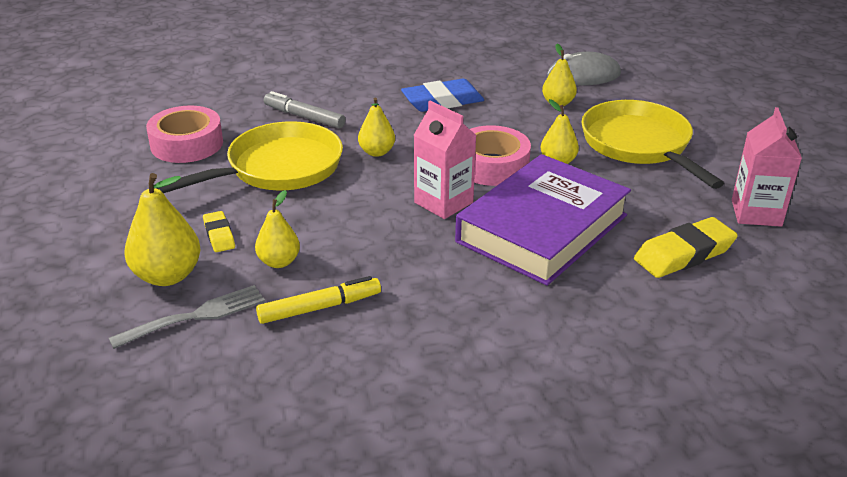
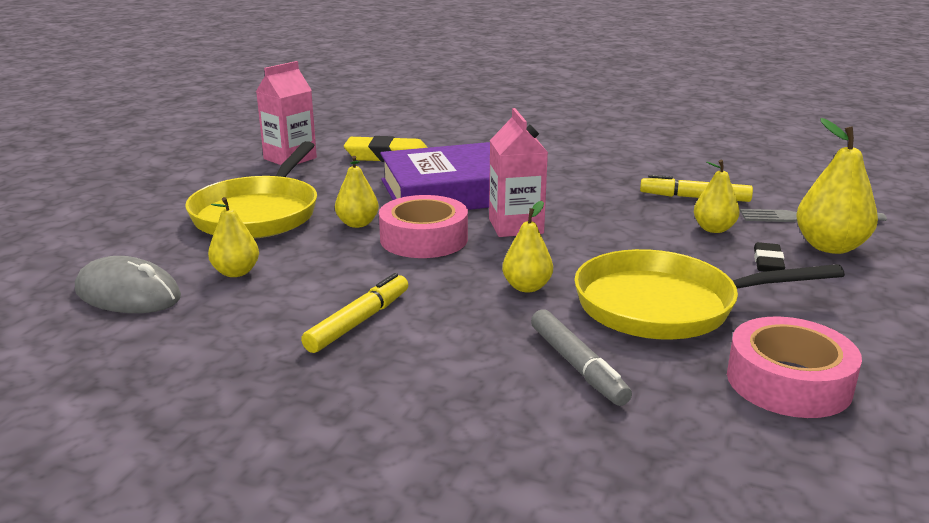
camera: 145 degrees left, 10 degrees down
(219, 235) = (768, 262): yellow eraser -> black eraser
(442, 101) = (359, 322): blue eraser -> yellow marker

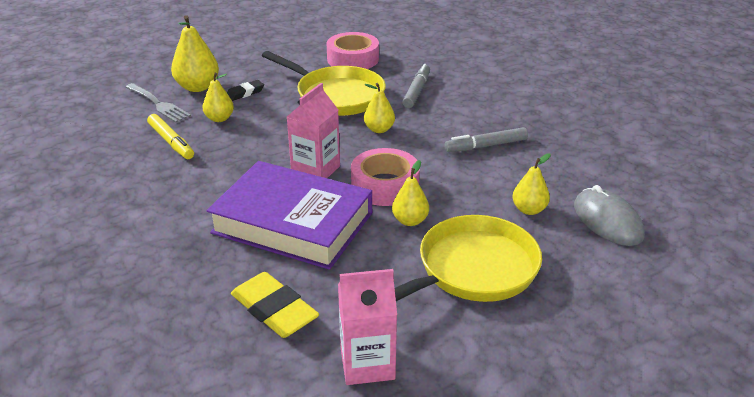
camera: 140 degrees left, 10 degrees up
(359, 322) = (485, 146): yellow marker -> grey marker

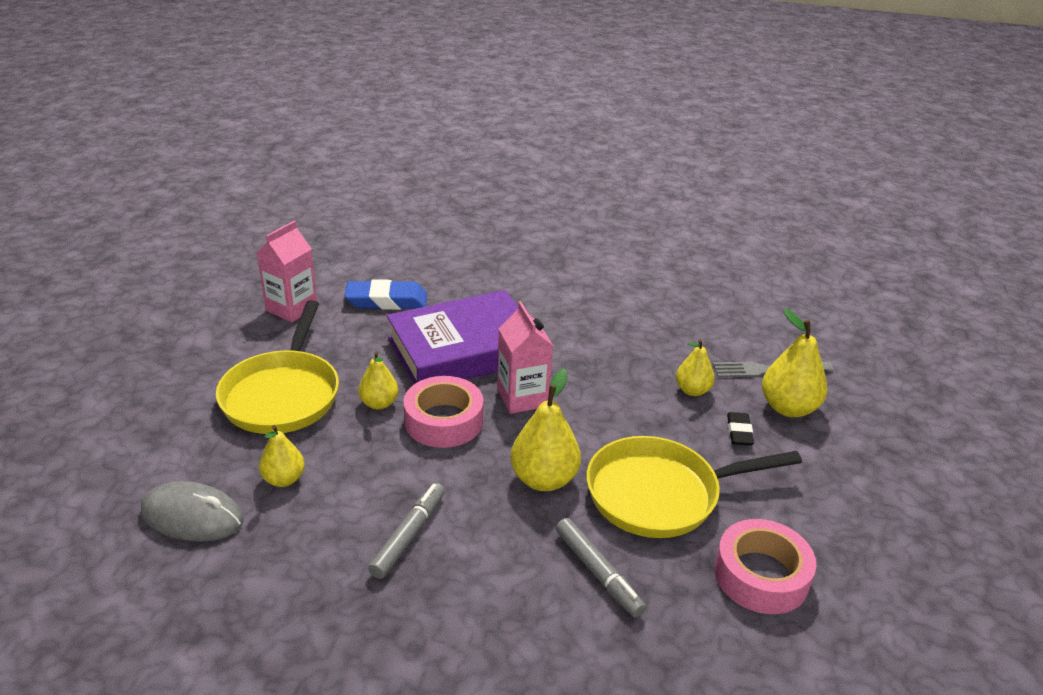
camera: 130 degrees right, 0 degrees up
(171, 142) = (673, 347): yellow marker -> none
(274, 310) = (386, 301): yellow eraser -> blue eraser
(379, 129) = (544, 479): yellow pear -> yellow pear, size x1.61

